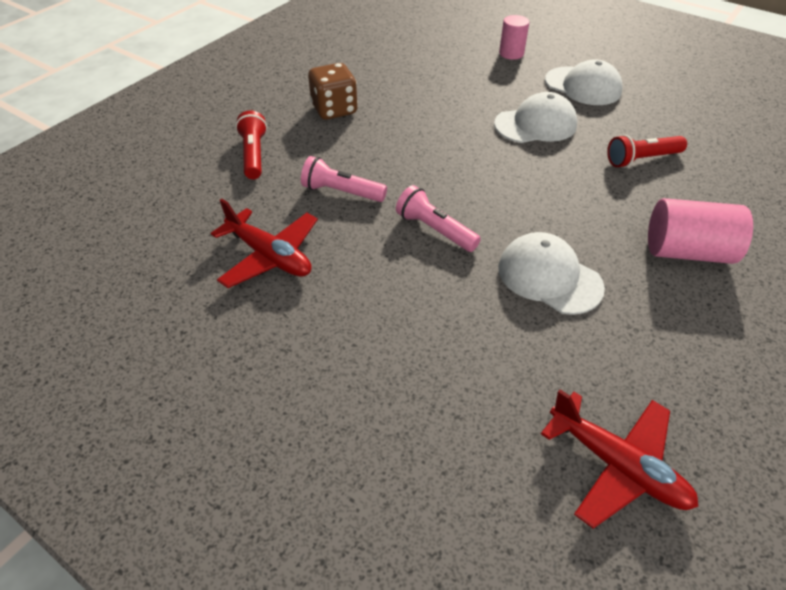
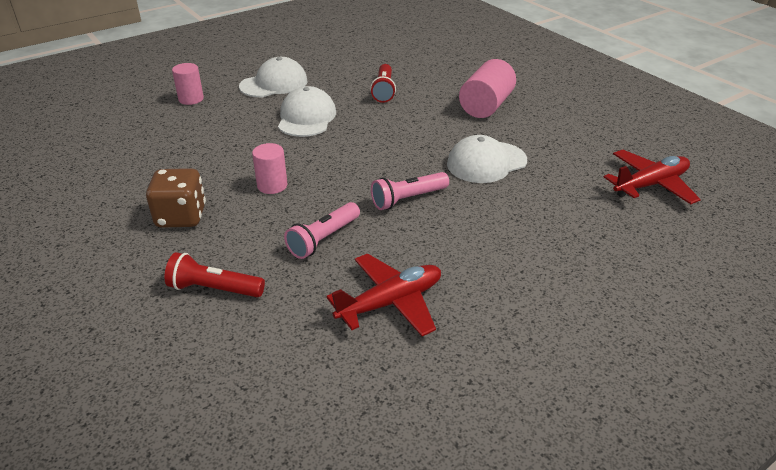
camera: 70 degrees left, 10 degrees down
(405, 140) = (272, 185): none -> pink cylinder

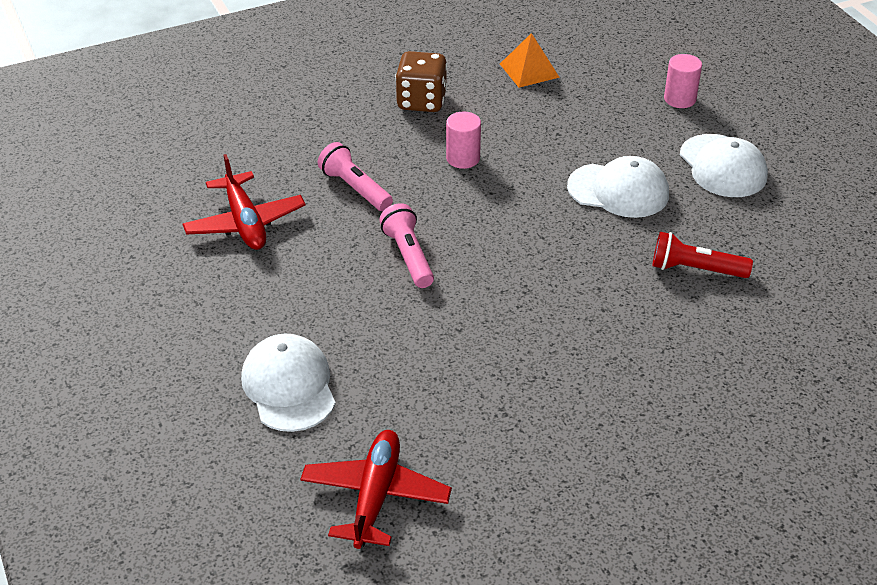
camera: 100 degrees right, 5 degrees up
(137, 163) = (529, 70): none -> orange pyramid
(214, 289) = (306, 122): red flashlight -> none
(486, 106) = (635, 373): pink cylinder -> none
(486, 162) = (472, 339): white cap -> white cap (289, 386)
(650, 185) = (375, 496): red plane -> red plane turned 150 degrees counterclockwise

